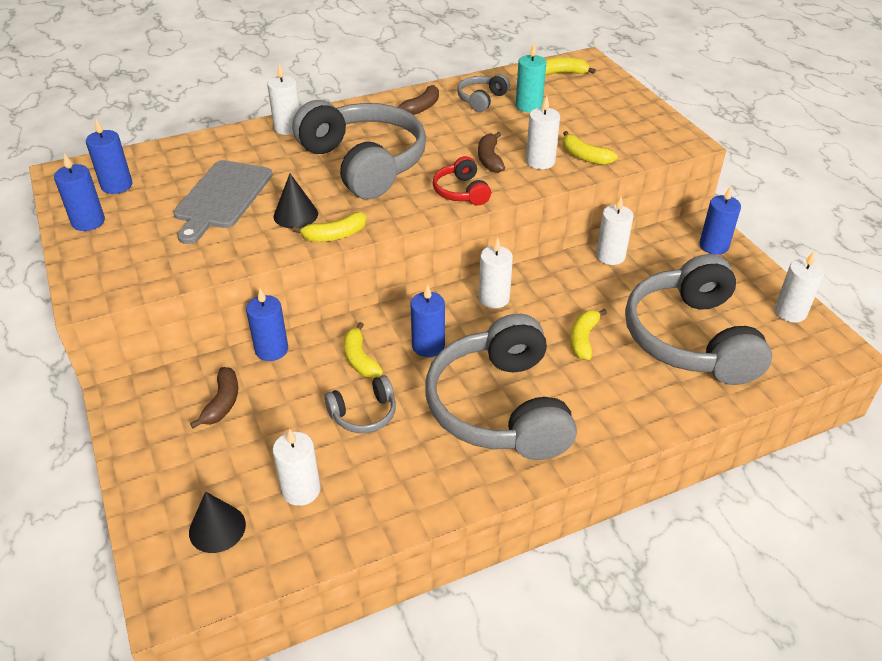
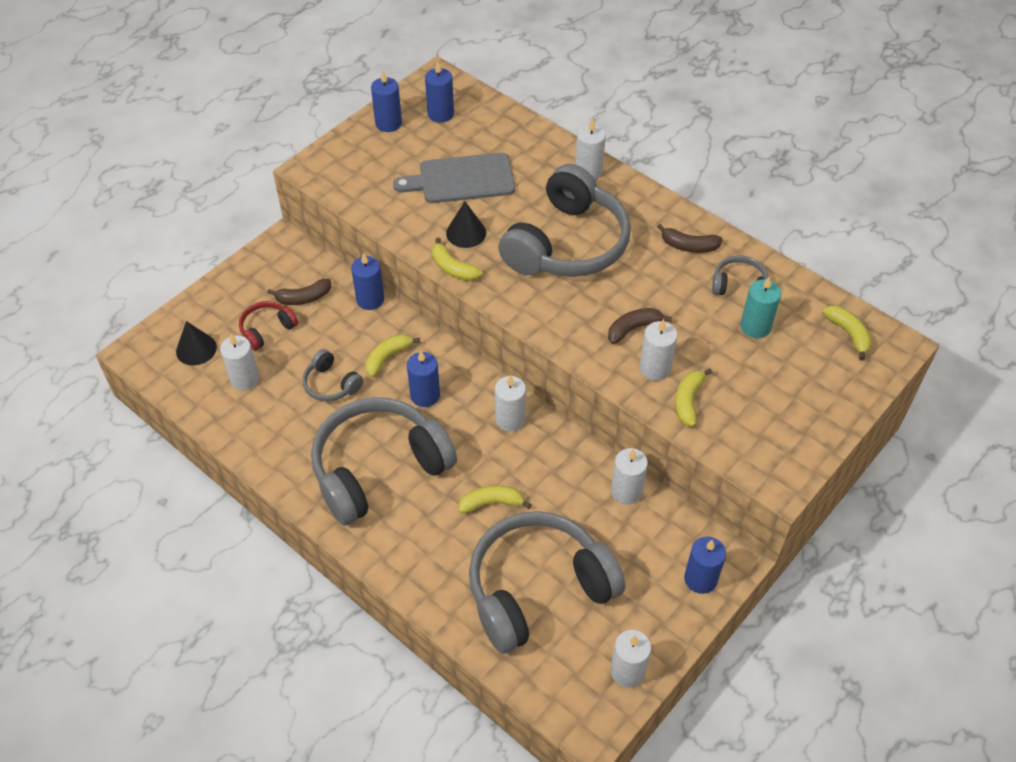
camera: 65 degrees right, 10 degrees up
(461, 192) = (566, 327): red headphones -> red headphones (267, 329)

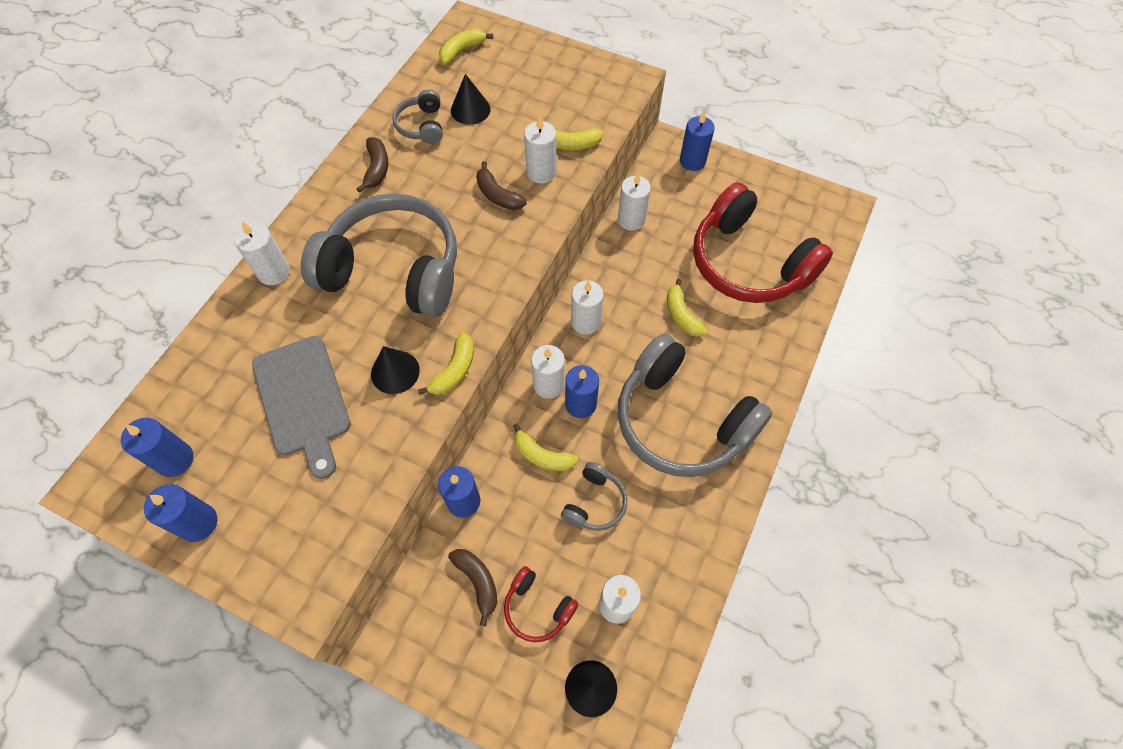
camera: 105 degrees left, 10 degrees up
(538, 589) = (748, 263): grey headphones -> red headphones
(627, 671) = (788, 193): white candle -> white candle (548, 384)
(755, 327) = (470, 109): turquoise candle -> black cone

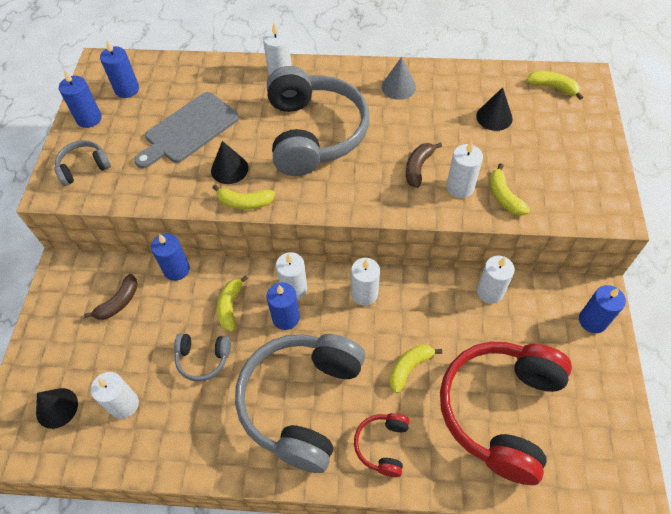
camera: 70 degrees right, 5 degrees down
(377, 169) = (398, 87): brown banana -> grey cone
(422, 125) = (457, 95): grey headphones -> grey headphones (84, 167)
(537, 608) = (108, 349): red headphones -> red headphones (382, 445)

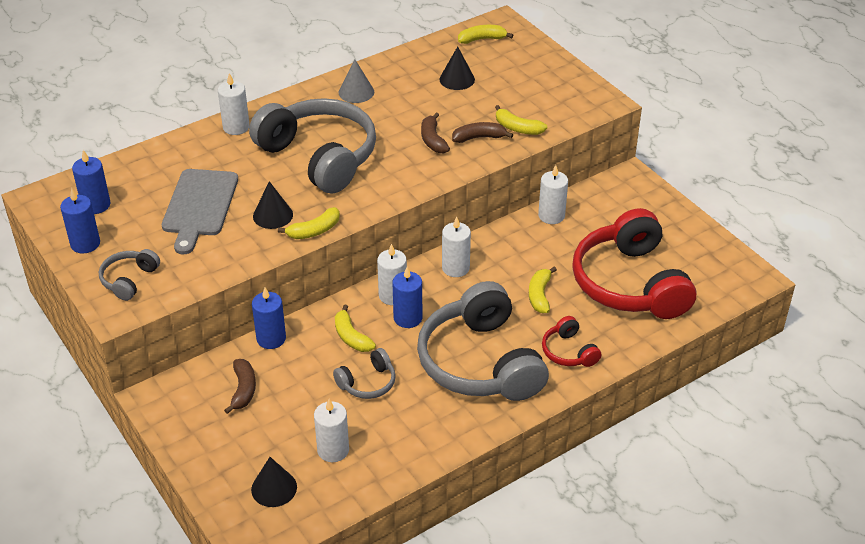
camera: 40 degrees left, 15 degrees down
(460, 187) = (479, 137): white candle -> brown banana
(592, 321) = (641, 195): blue candle -> none

